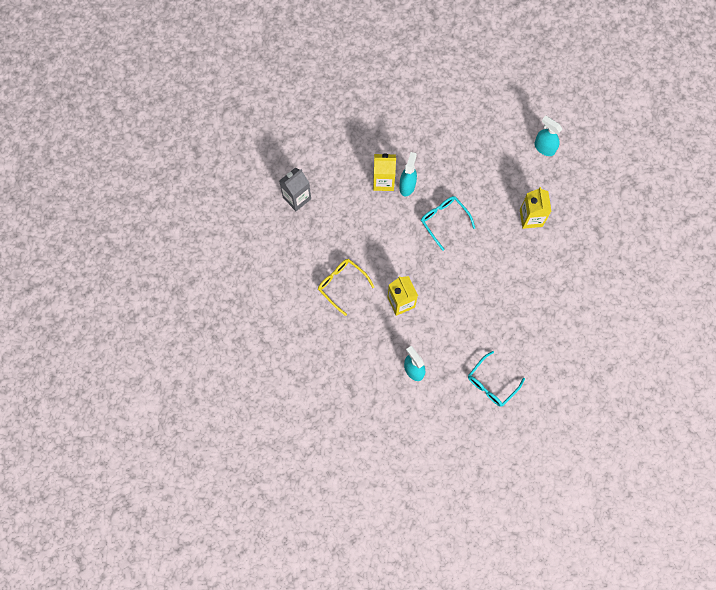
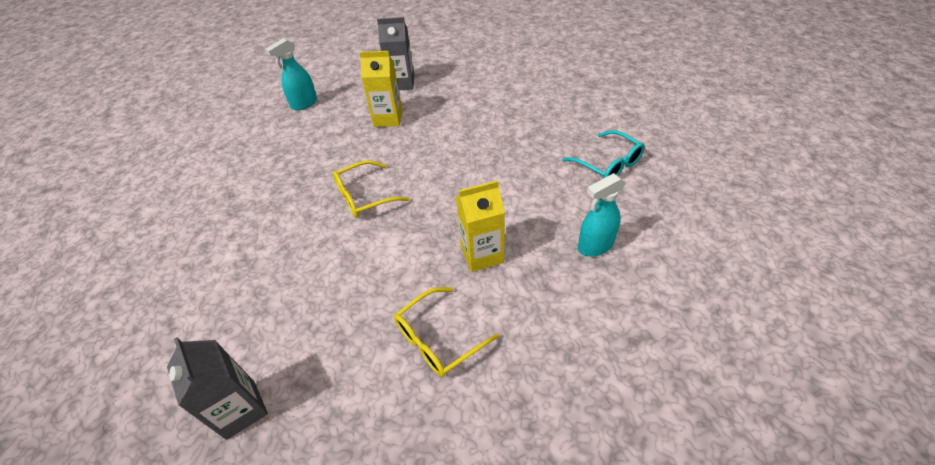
camera: 80 degrees left, 25 degrees down
(383, 181) = (272, 264): yellow carton -> none
(407, 185) = (293, 234): turquoise spray bottle -> none
(444, 220) = (364, 196): turquoise glasses -> yellow glasses
(581, 219) = (402, 83): none -> grey carton

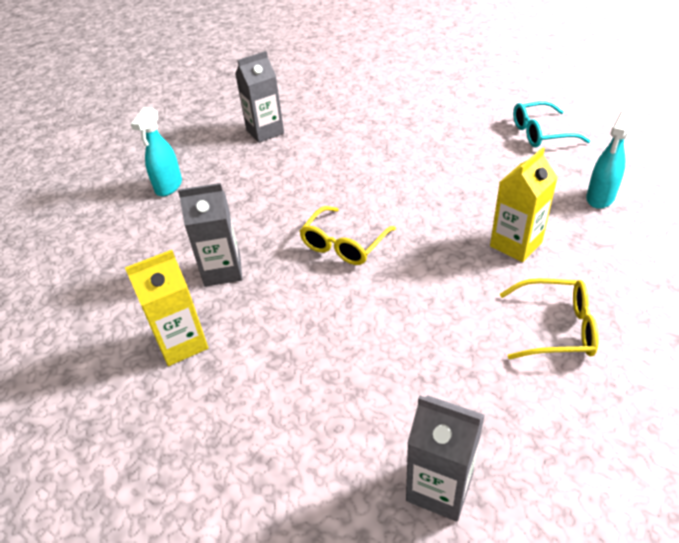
camera: 30 degrees left, 5 degrees down
(275, 181) = (222, 271): none -> grey carton
(388, 118) = (287, 167): yellow carton -> yellow carton (182, 343)
(438, 339) = (556, 328): yellow glasses -> yellow glasses turned 105 degrees counterclockwise
(608, 164) = (540, 133): turquoise glasses -> turquoise glasses turned 150 degrees clockwise

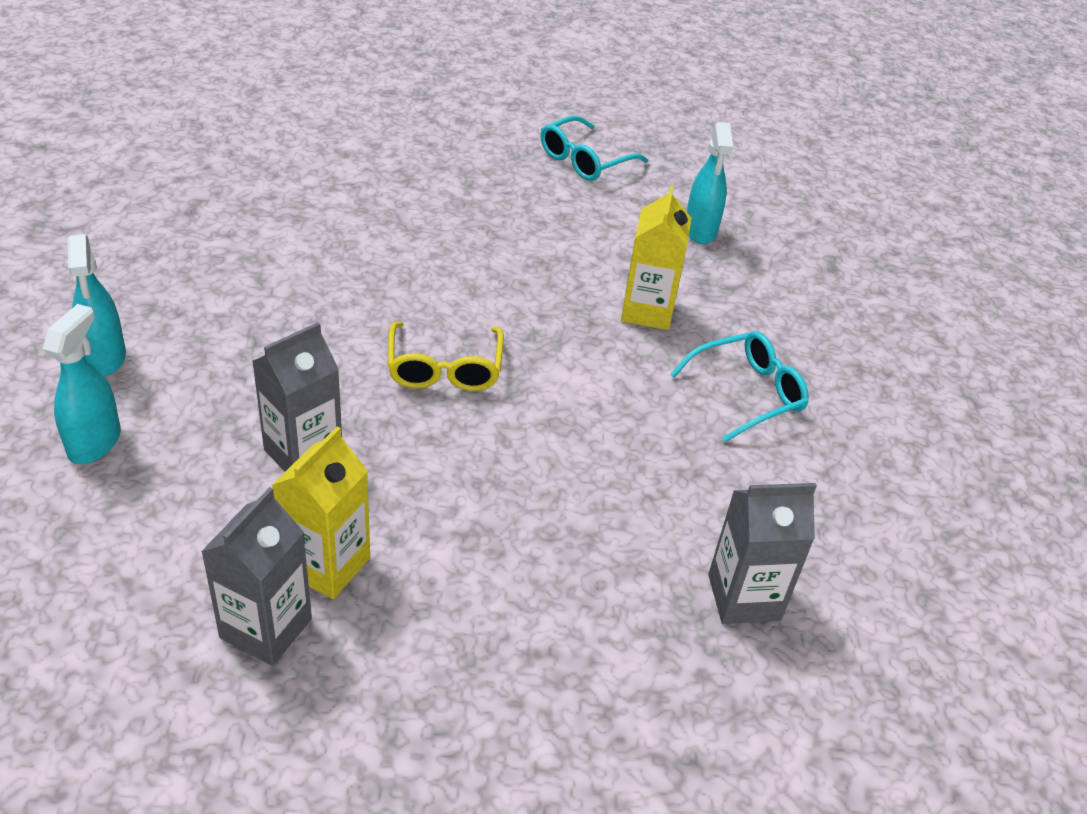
camera: 40 degrees left, 0 degrees up
(127, 230) = (95, 442): none -> turquoise spray bottle
(265, 132) = (196, 234): grey carton -> grey carton (266, 628)
(556, 328) = (747, 393): yellow glasses -> turquoise glasses

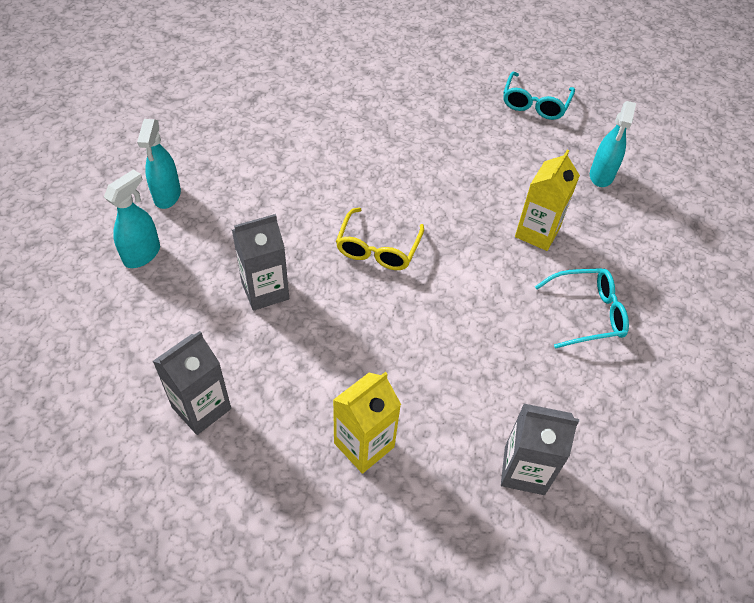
camera: 20 degrees right, 10 degrees up
(327, 565) = (253, 374): yellow carton -> yellow carton (364, 445)
(584, 160) = (535, 104): turquoise glasses -> turquoise glasses turned 45 degrees counterclockwise

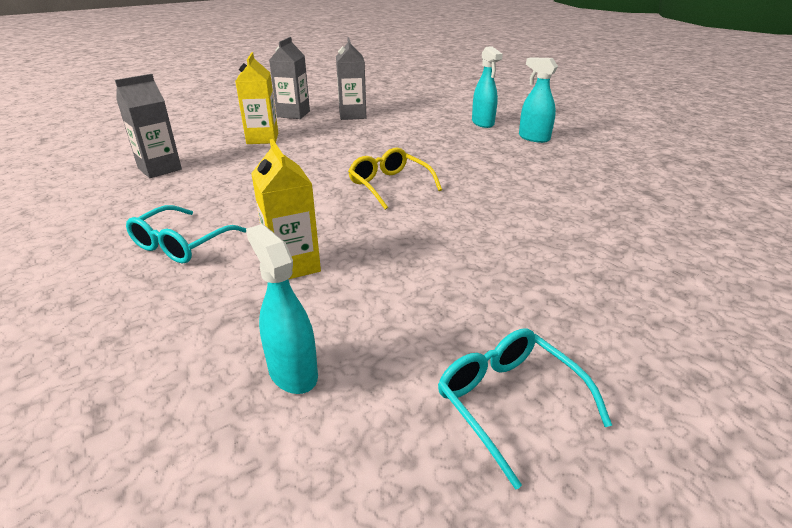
camera: 130 degrees right, 20 degrees down
(265, 291) = (406, 143): grey carton -> grey carton (293, 114)

